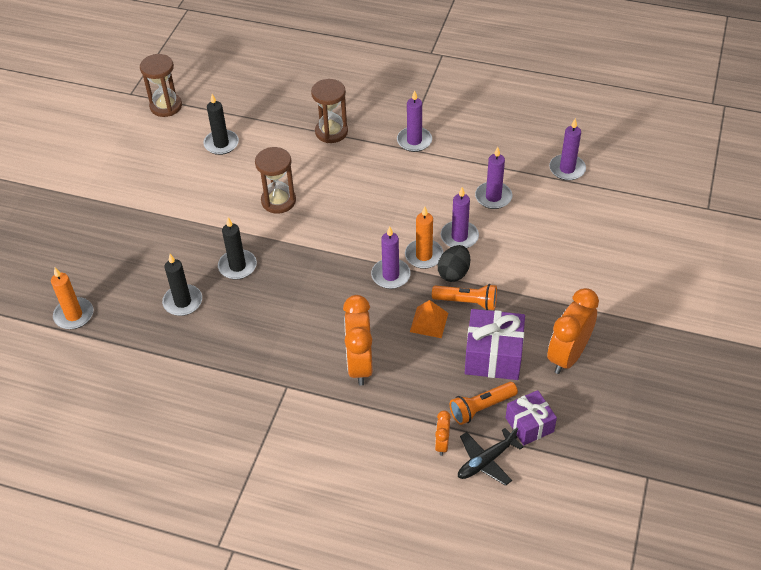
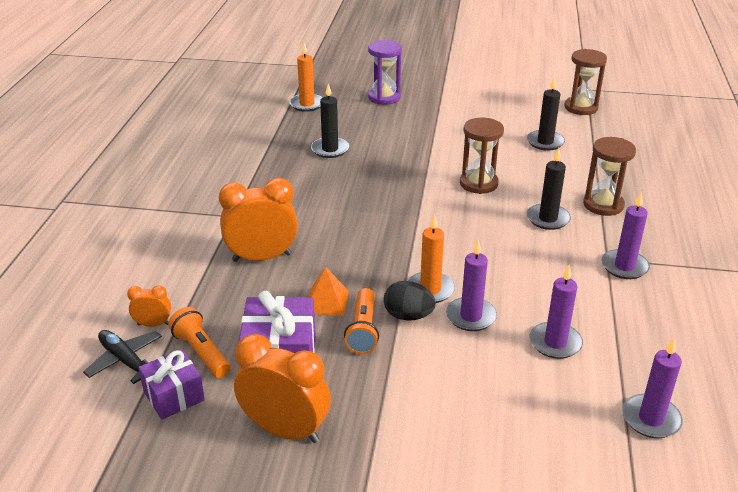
camera: 80 degrees right, 15 degrees down
(85, 246) = (384, 97): none -> purple hourglass
(237, 266) = (381, 171): black candle -> black candle (548, 219)
(390, 275) = (392, 267): purple candle -> none

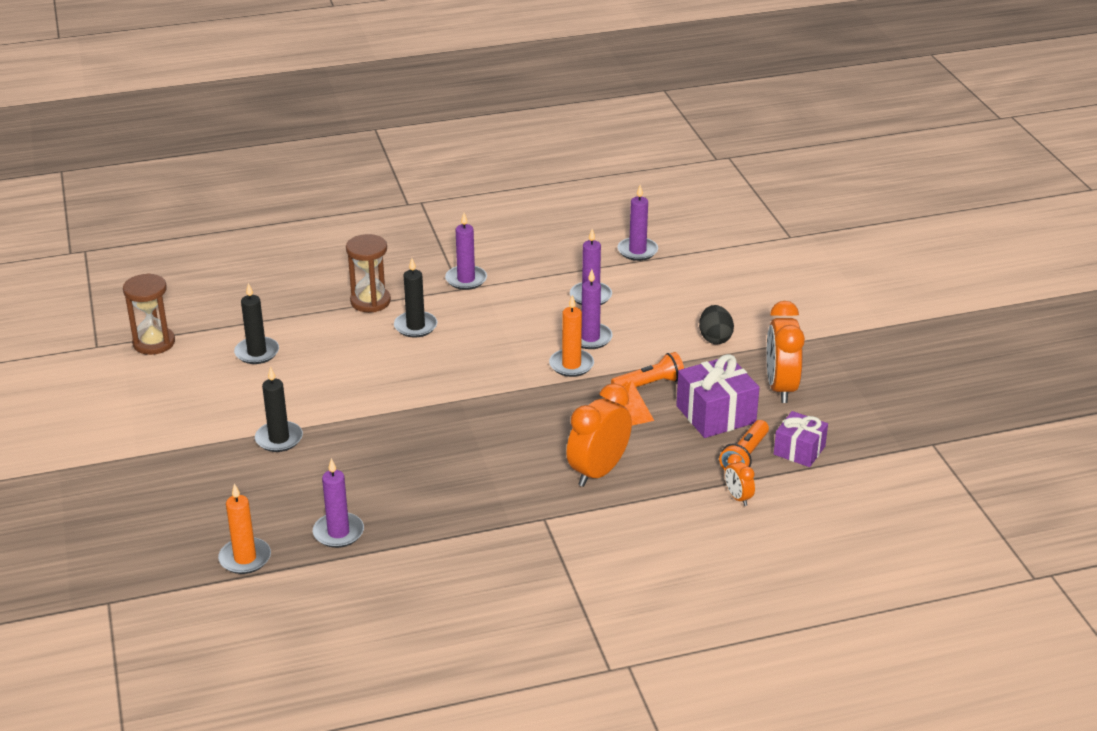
camera: 115 degrees left, 0 degrees up
(125, 361) = (789, 492): black plane -> none
(262, 257) = (598, 472): orange clock -> orange clock turned 75 degrees clockwise
(300, 136) = (338, 532): none -> purple candle
(330, 149) = (359, 497): black candle -> black candle (279, 439)
(384, 97) = (191, 496): purple hourglass -> none
(408, 316) = (614, 367): black egg -> black egg (715, 338)
(478, 183) = (374, 377): brown hourglass -> none

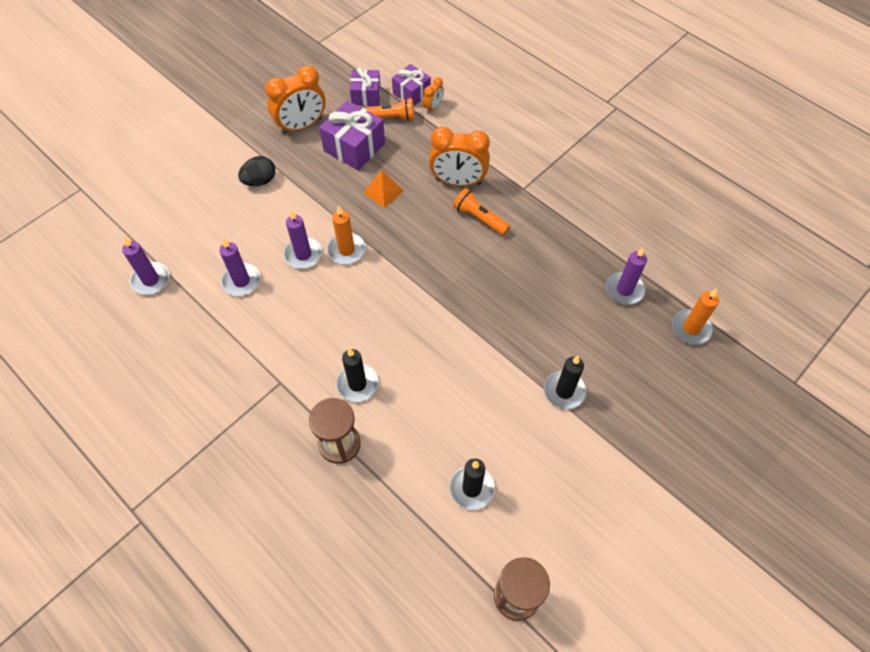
camera: 120 degrees left, 25 degrees up
(466, 279) = (262, 386): purple candle -> none
(649, 384) = (342, 195): orange flashlight -> orange flashlight (479, 218)
(777, 488) = (411, 93): none -> purple gift

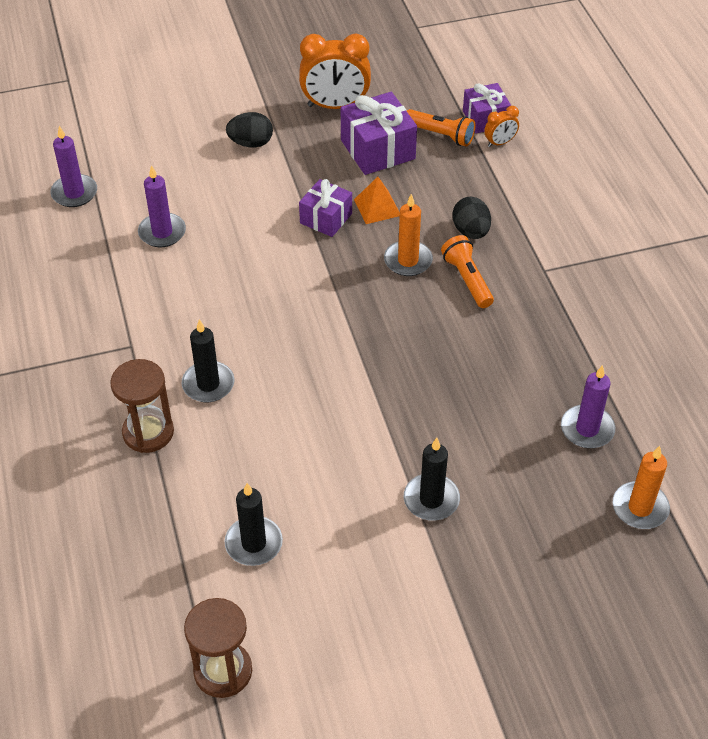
camera: 30 degrees right, 10 degrees down
(303, 254) = (244, 234): purple candle -> none
(346, 250) = (293, 249): orange candle -> orange candle (408, 261)
(366, 96) = (430, 102): purple gift -> purple gift (326, 218)
(458, 181) = (471, 231): orange clock -> black egg

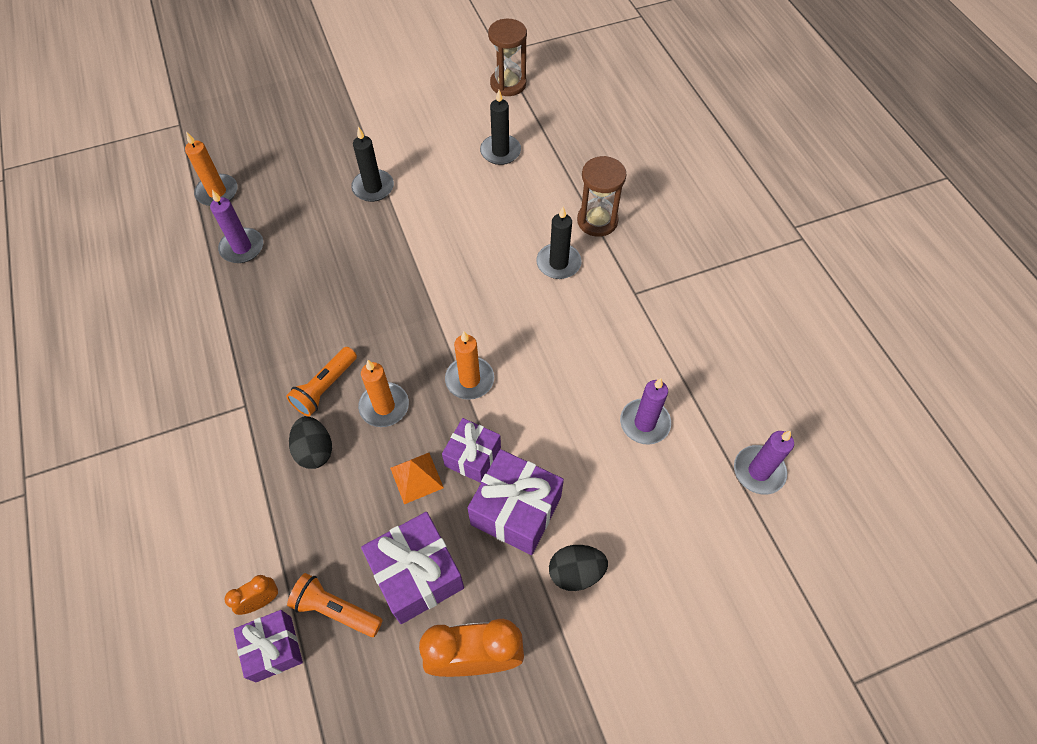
camera: 175 degrees right, 10 degrees up
(292, 181) = (516, 510): none -> purple gift
(323, 277) = (469, 380): none -> orange candle
(467, 279) = (325, 387): orange flashlight -> orange flashlight turned 60 degrees clockwise

